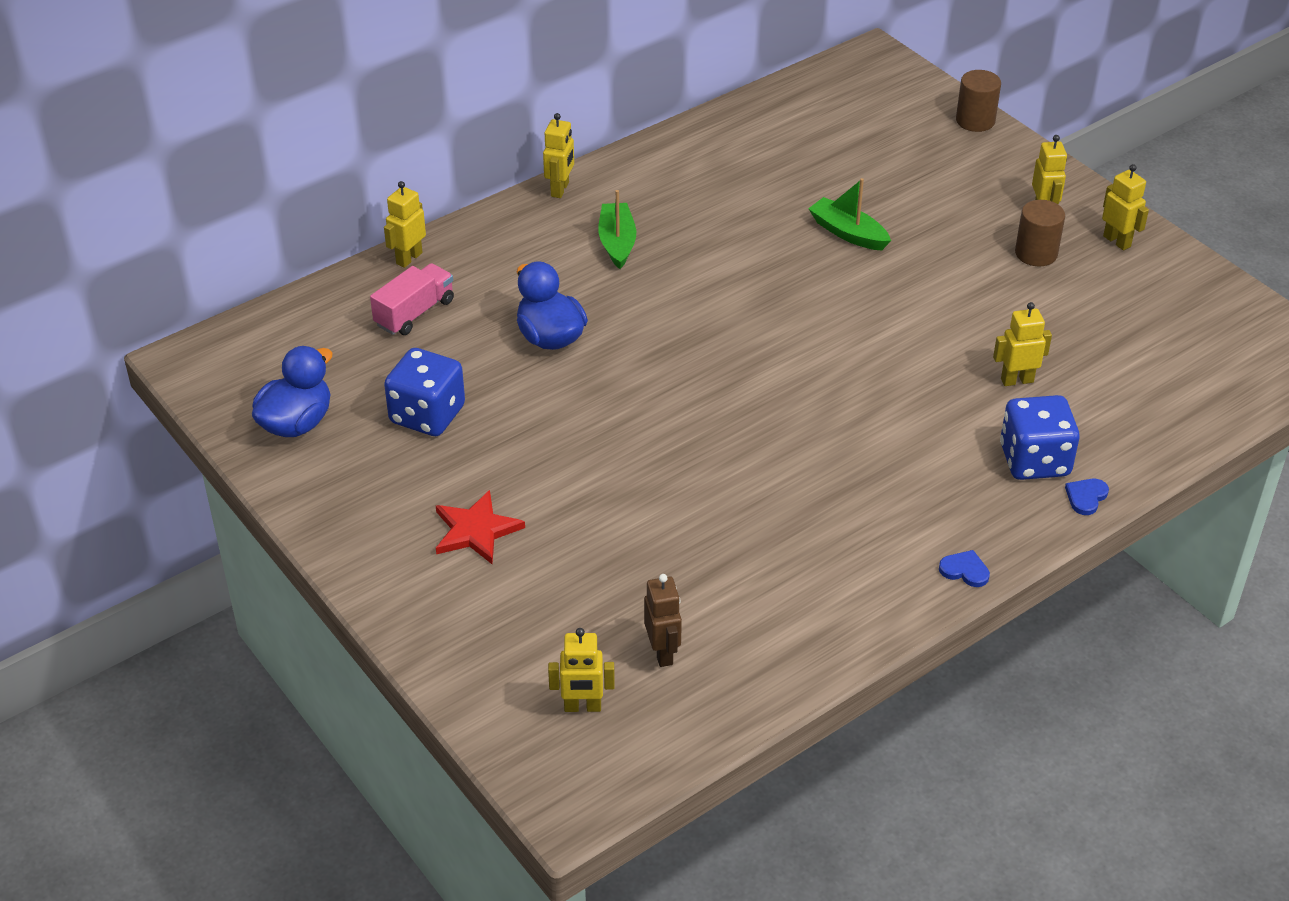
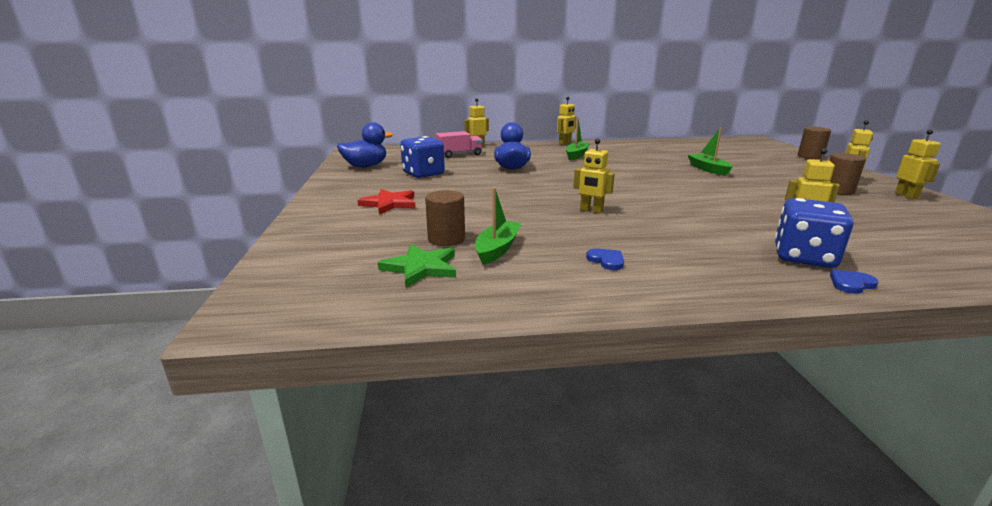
camera: 30 degrees right, 20 degrees down
(582, 707) = (334, 275): yellow robot -> yellow robot (591, 210)
(638, 585) = (446, 239): none -> brown cylinder
(663, 652) = (421, 267): brown robot -> green star
(714, 580) = (497, 249): none -> green boat
(964, 570) = (705, 292): blue heart -> blue heart (606, 260)

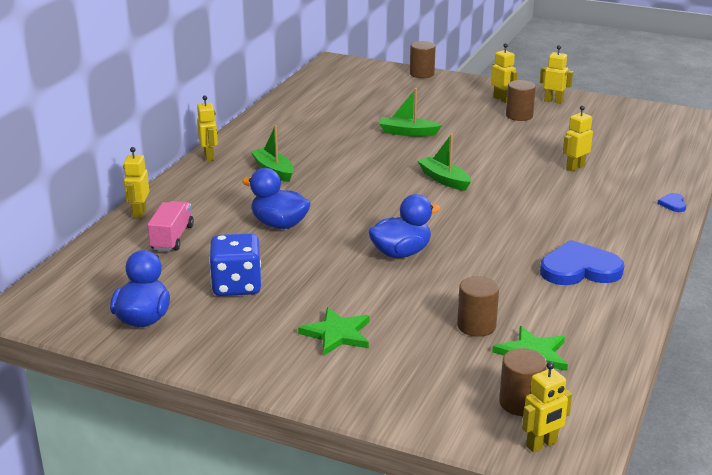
camera: 60 degrees left, 5 degrees up
(333, 277) = (520, 403): none -> brown cylinder
(389, 204) = (337, 334): red star -> green star
(497, 249) = (520, 307): green boat -> green boat (444, 180)
(525, 199) = (401, 253): none -> blue duck
(591, 210) = (466, 233): yellow robot -> yellow robot (542, 444)
(606, 260) = (579, 269): blue heart -> blue heart, size x2.29
(803, 257) = (627, 197): blue dice -> none

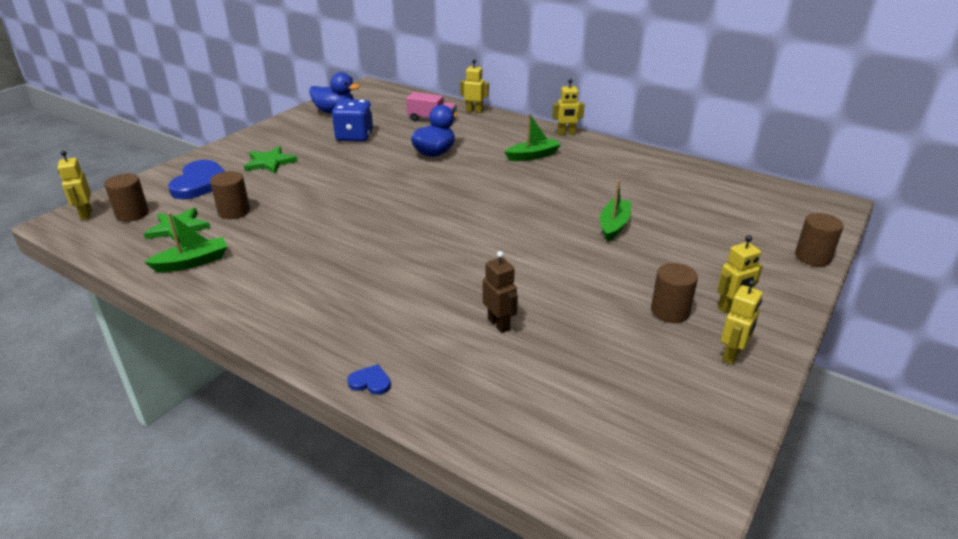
camera: 100 degrees right, 5 degrees up
(401, 253) = (361, 195): blue duck -> none
(444, 180) = (491, 231): green boat -> green boat (192, 262)
(575, 167) = (499, 324): yellow robot -> brown robot
(579, 269) = (276, 276): blue heart -> blue heart (200, 183)

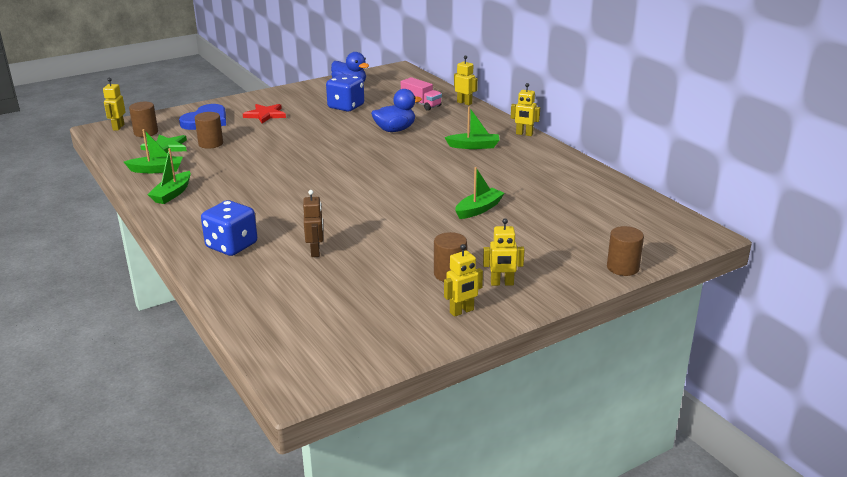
camera: 25 degrees right, 5 degrees down
(244, 291) = (172, 194): none -> green boat
(269, 162) = (265, 115): green star -> red star
(370, 382) = (199, 262): blue heart -> none
(390, 345) = (231, 246): none -> blue dice

